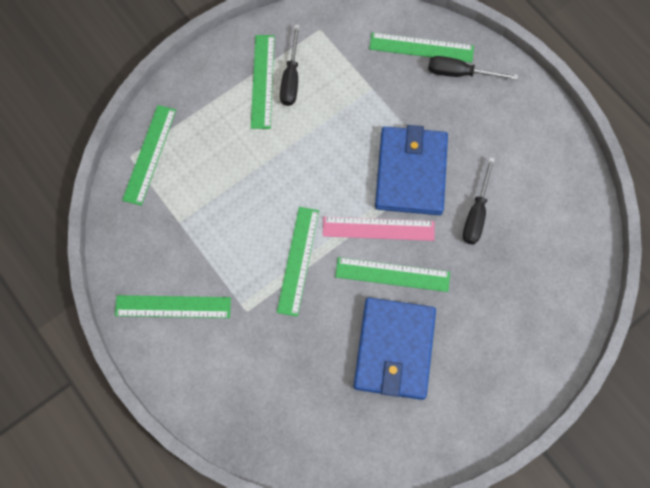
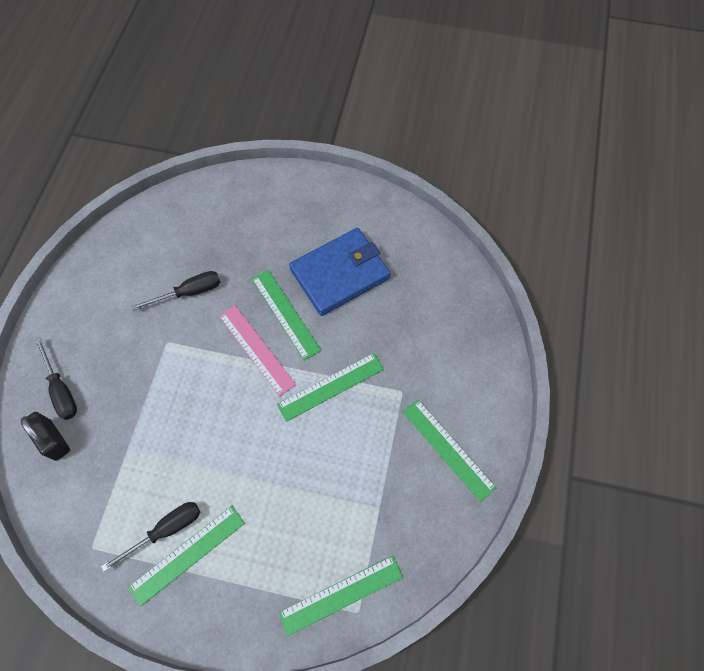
camera: 130 degrees left, 5 degrees down
(411, 172) = (188, 361): blue wallet -> none
(421, 47) = (53, 440): green ruler -> black padlock

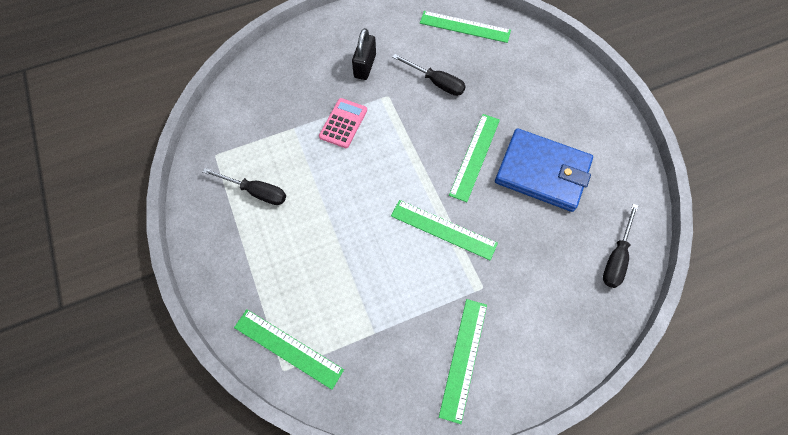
camera: 55 degrees right, 0 degrees up
(53, 440) = (269, 80): black padlock -> black padlock (365, 66)
(61, 390) = (305, 60): black screwdriver -> black screwdriver (616, 257)
(161, 401) = (343, 123): none -> pink calculator
(187, 554) = (248, 217): green ruler -> green ruler (465, 27)
(256, 349) = (430, 156): pink ruler -> none

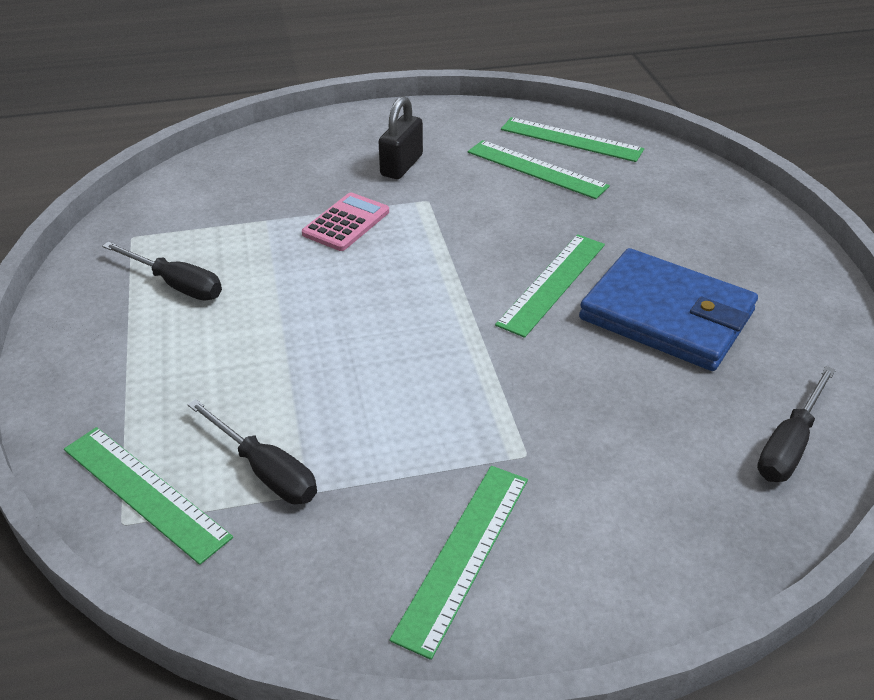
camera: 10 degrees right, 25 degrees down
(436, 82) = (509, 193): black screwdriver -> black screwdriver (265, 471)
(443, 229) = (474, 367): green ruler -> green ruler (536, 169)

